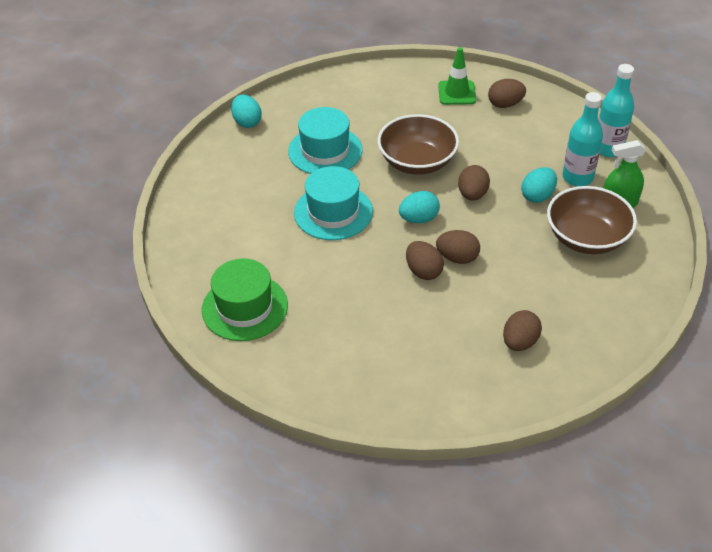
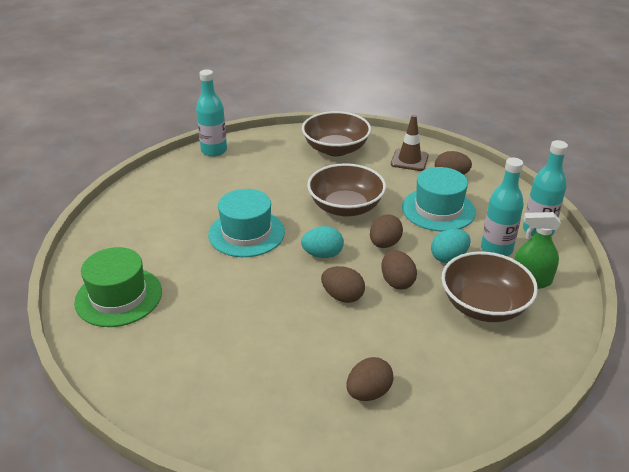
camera: 15 degrees right, 10 degrees down
(247, 122) = (214, 151): turquoise egg -> turquoise bottle
(325, 150) = (267, 183): turquoise hat -> turquoise hat (438, 209)
(375, 94) = (335, 149): none -> brown bowl
(423, 271) = (303, 301): brown egg -> brown egg (397, 282)
(457, 93) = (409, 160): green traffic cone -> brown traffic cone

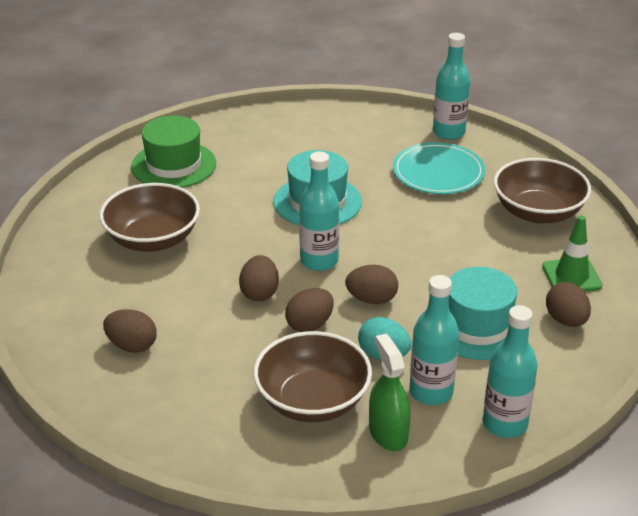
camera: 65 degrees right, 0 degrees up
(258, 170) = (438, 172): none -> turquoise plate
(322, 254) = (319, 261): turquoise egg -> turquoise bottle
(345, 207) = (419, 253): brown bowl -> brown bowl (152, 239)
(409, 160) = (571, 276): brown traffic cone -> green traffic cone

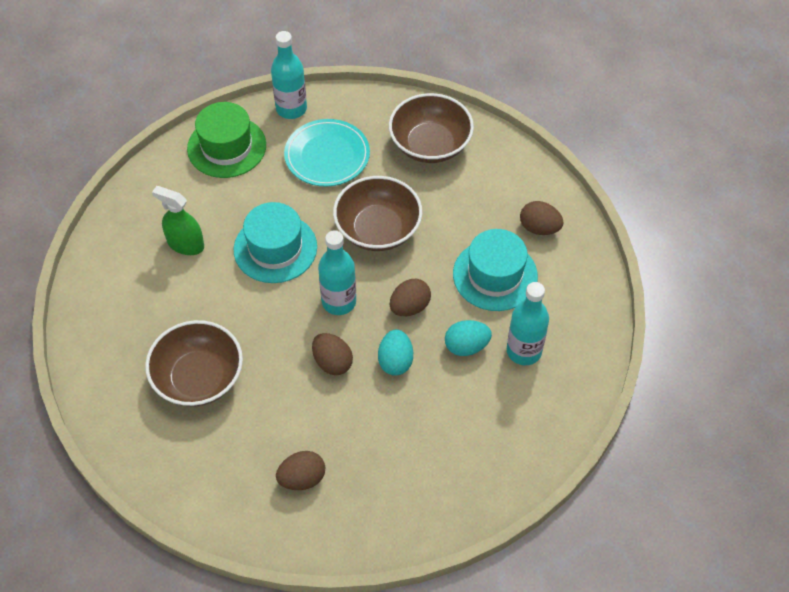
camera: 45 degrees left, 20 degrees up
(173, 165) = (123, 295): green hat -> green hat (226, 147)
(309, 325) = (395, 361): brown egg -> turquoise egg
(312, 400) = (465, 418): brown bowl -> brown bowl (378, 229)
(388, 433) = (533, 403): green spray bottle -> green spray bottle (185, 244)
(505, 424) = (587, 339): turquoise bottle -> none
(571, 276) = (506, 187): green traffic cone -> none

